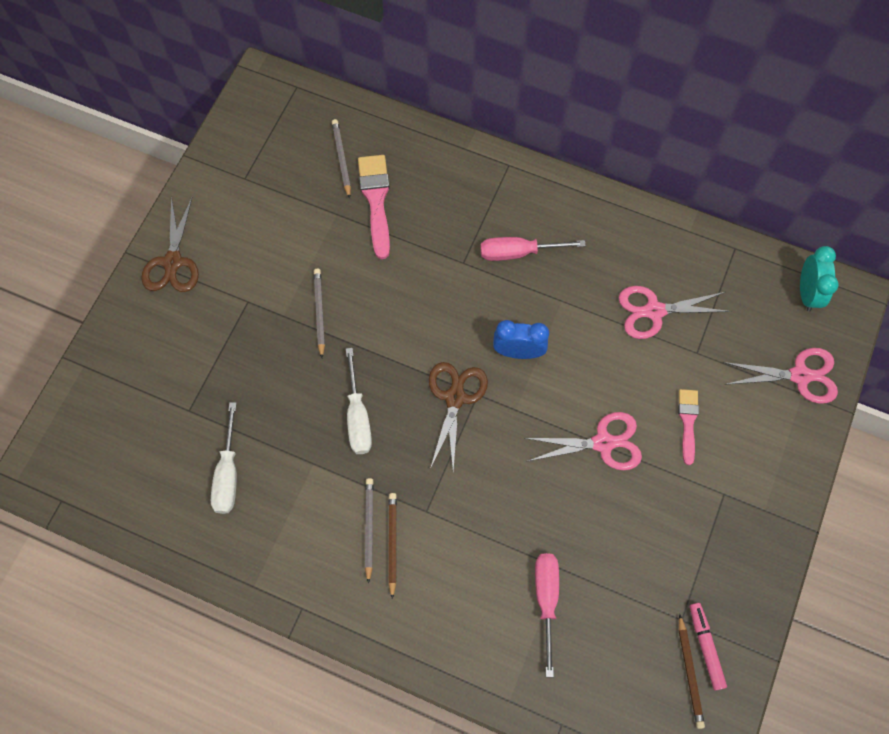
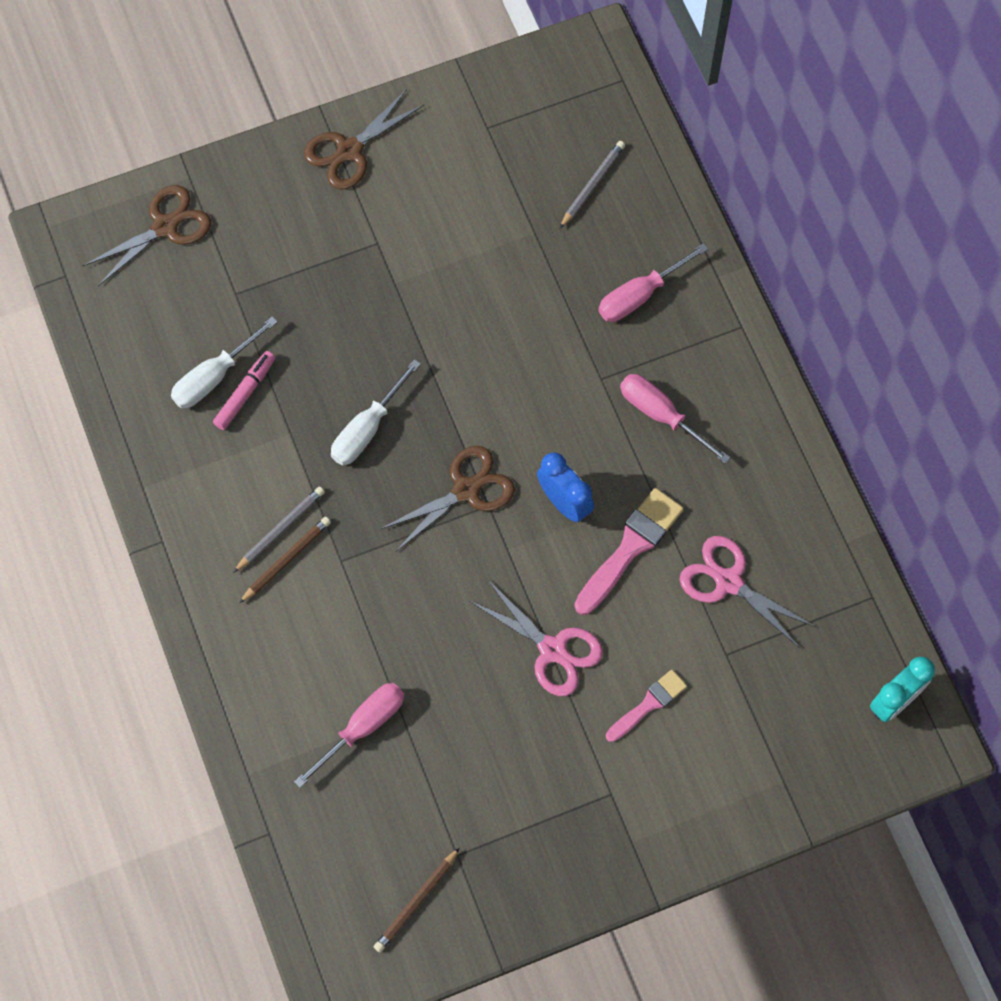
camera: 45 degrees right, 0 degrees up
(98, 410) = (165, 226): none -> brown scissors
(319, 312) = (428, 308): grey pencil -> none
(376, 200) = (583, 251): pink brush -> pink brush (630, 547)
(434, 197) = (639, 295): none -> pink screwdriver
(705, 646) = (453, 895): pink marker -> pink marker (245, 393)
(800, 375) = (800, 764): pink scissors -> none

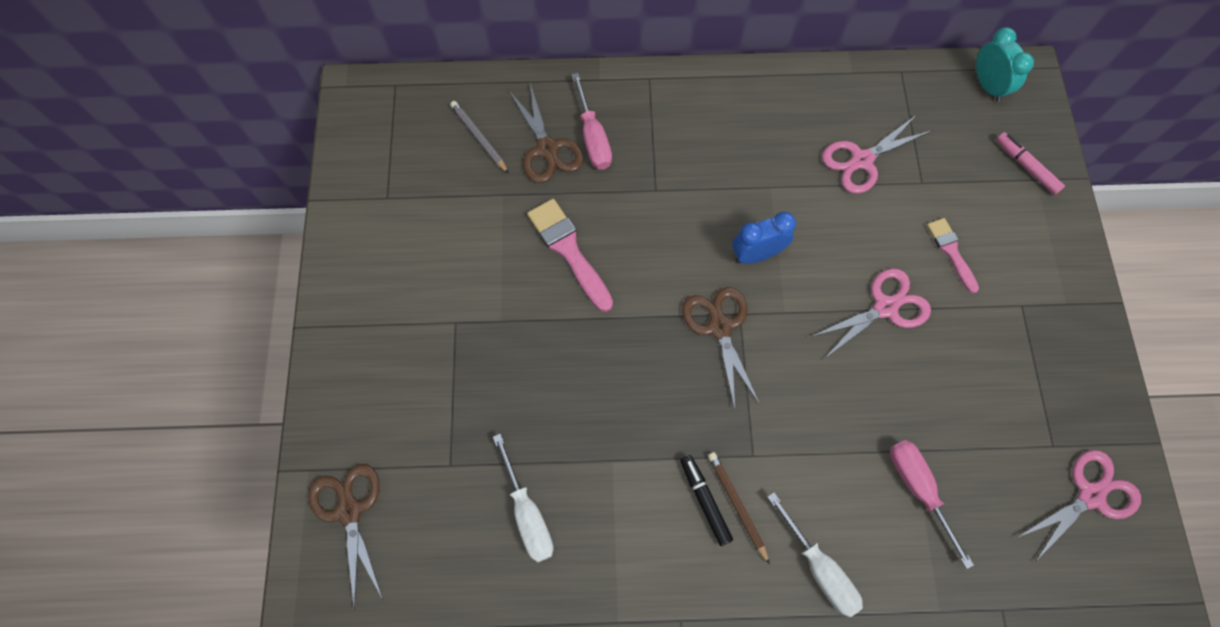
camera: 70 degrees left, 0 degrees up
(245, 393) = (556, 489): pink marker -> pink marker (1026, 166)
(280, 529) = (705, 500): grey pencil -> black marker
(349, 151) = (353, 316): brown scissors -> brown scissors (547, 149)
(367, 429) = (633, 391): white screwdriver -> white screwdriver (820, 569)
(416, 902) = (1090, 495): brown pencil -> pink scissors
(630, 547) = (812, 219): pink brush -> pink brush (569, 250)
(660, 414) = (703, 158): pink screwdriver -> none

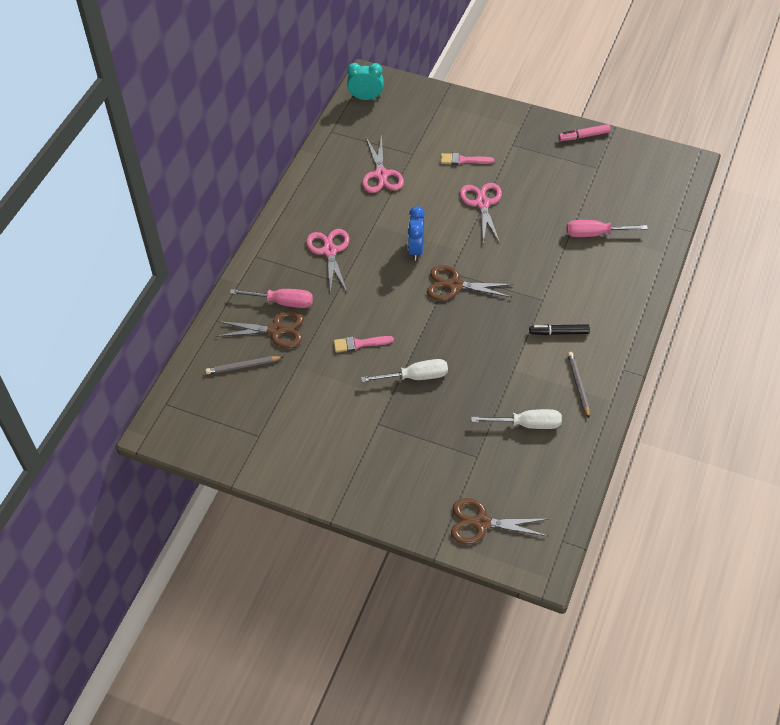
camera: 65 degrees left, 15 degrees down
(569, 250) = (359, 344): pink brush -> pink brush, size x0.62
(624, 562) = (578, 385): none -> grey pencil
(737, 505) = (568, 318): brown pencil -> none
(820, 569) = (620, 294): white screwdriver -> white screwdriver (416, 377)
(1026, 166) = (428, 105): pink marker -> pink marker (584, 136)
(1090, 495) = (630, 165): pink scissors -> pink scissors (329, 251)

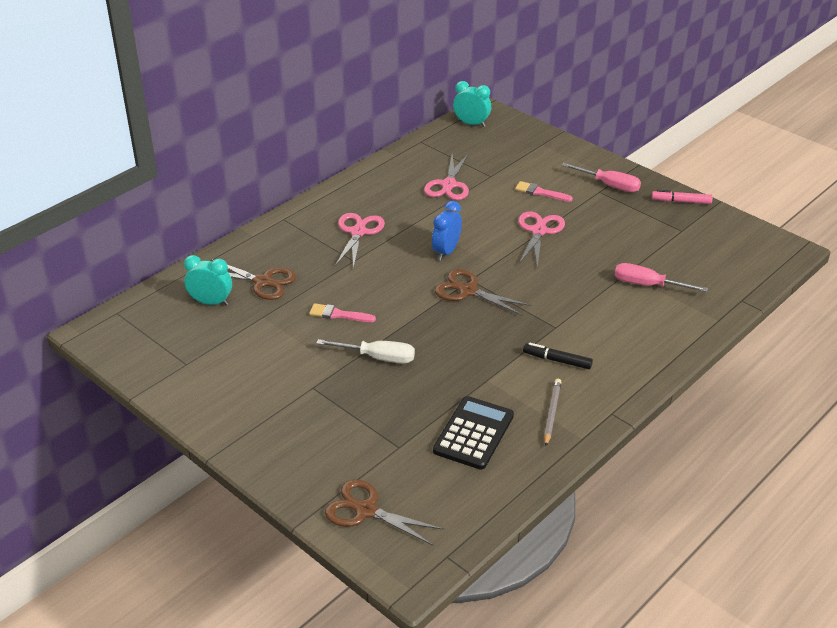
camera: 20 degrees right, 15 degrees down
(243, 366) = (211, 302): grey pencil -> turquoise clock
(283, 302) = (285, 261): pink screwdriver -> pink screwdriver (610, 185)
(528, 424) = (473, 433): white screwdriver -> black calculator

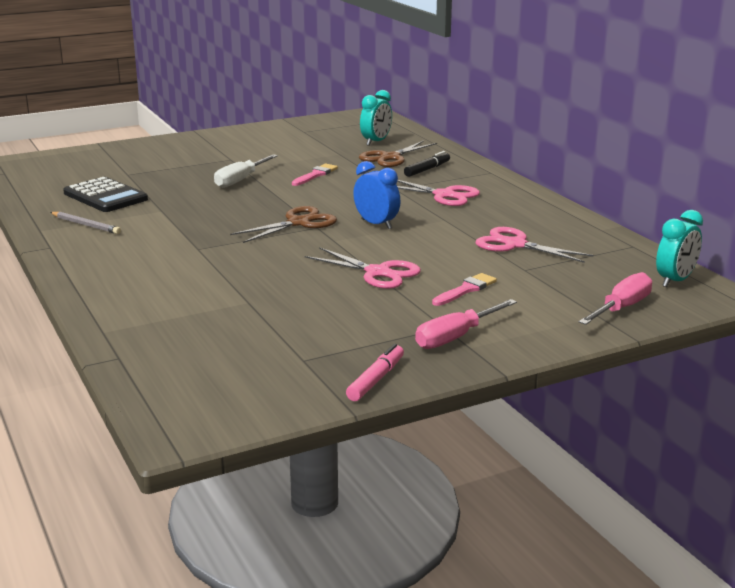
camera: 110 degrees right, 15 degrees down
(365, 510) = (81, 159): brown scissors -> none
(557, 360) = (149, 240): black marker -> black marker (427, 169)
(647, 285) = (213, 308): pink screwdriver -> pink screwdriver (622, 308)

